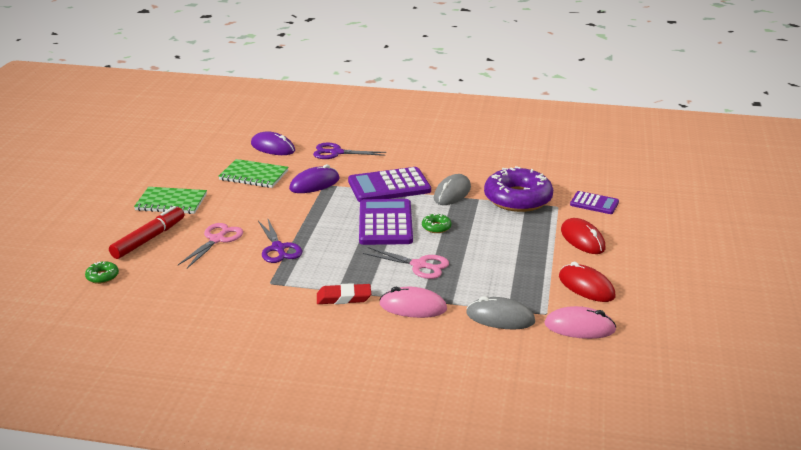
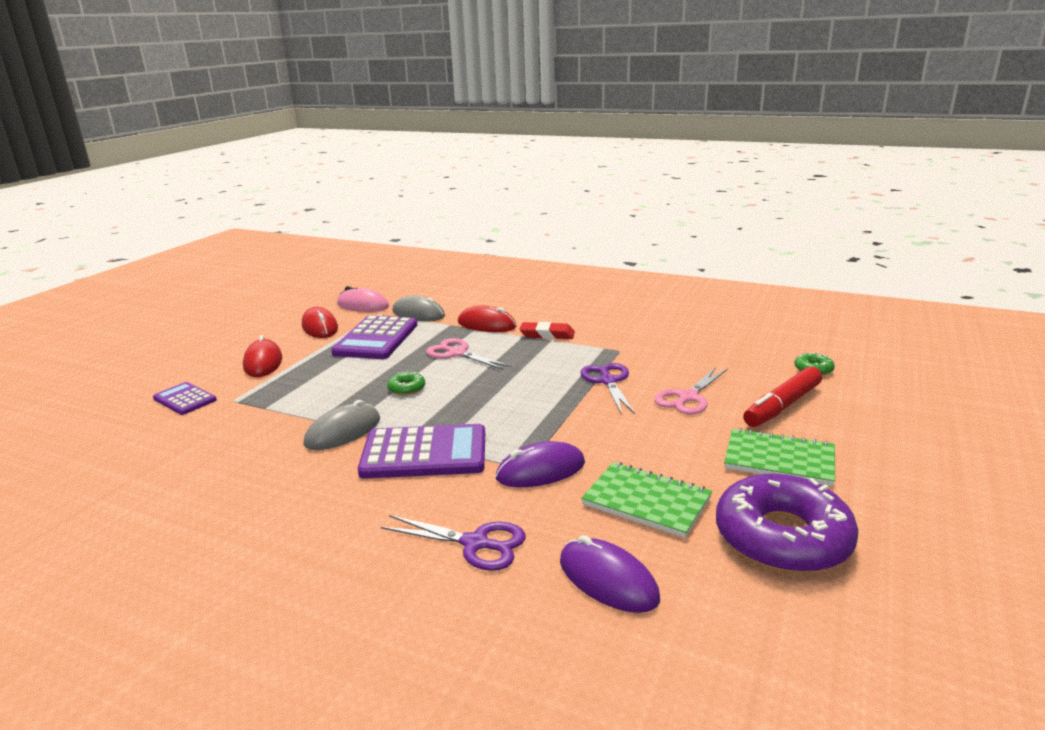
camera: 165 degrees left, 5 degrees down
(385, 223) = (465, 399): purple calculator -> purple calculator (376, 339)
(413, 307) = (486, 325): pink mouse -> red mouse
(517, 199) = (267, 415): purple donut -> purple donut (782, 537)

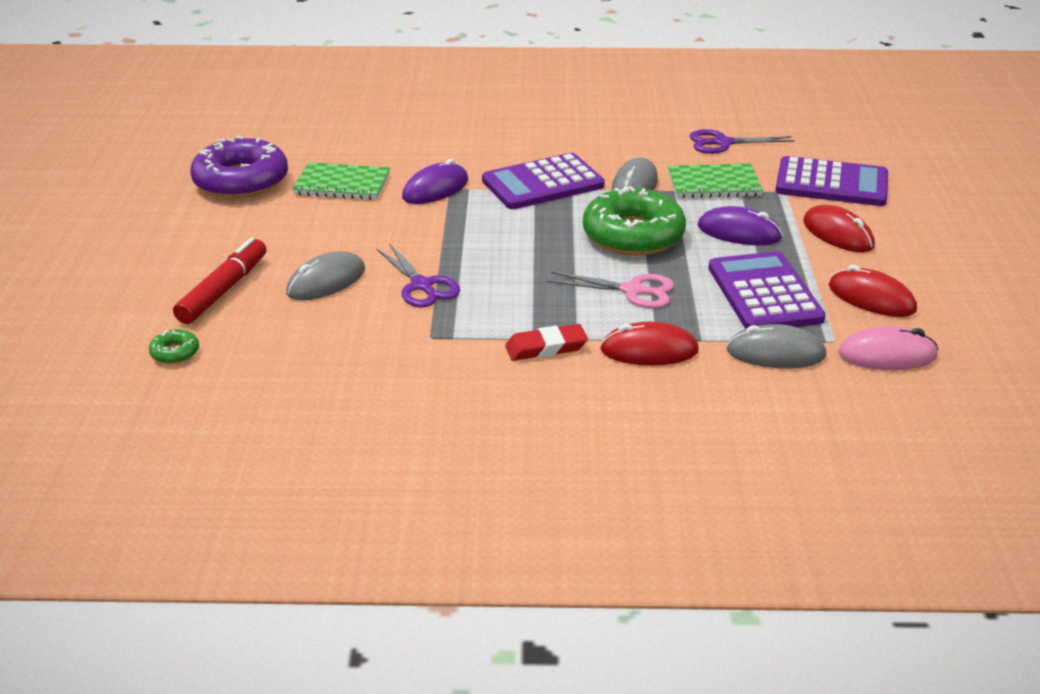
camera: 155 degrees right, 10 degrees up
(185, 399) = (831, 183): purple calculator -> purple calculator, size x1.78
(407, 388) = (633, 235): green donut -> green donut, size x2.43
(475, 543) = (448, 142): purple scissors -> purple scissors (723, 143)
(608, 580) = (353, 142): purple mouse -> purple mouse (739, 232)
(688, 397) = (326, 281): pink scissors -> grey mouse
(779, 460) = (235, 233): green notebook -> green notebook (713, 184)

